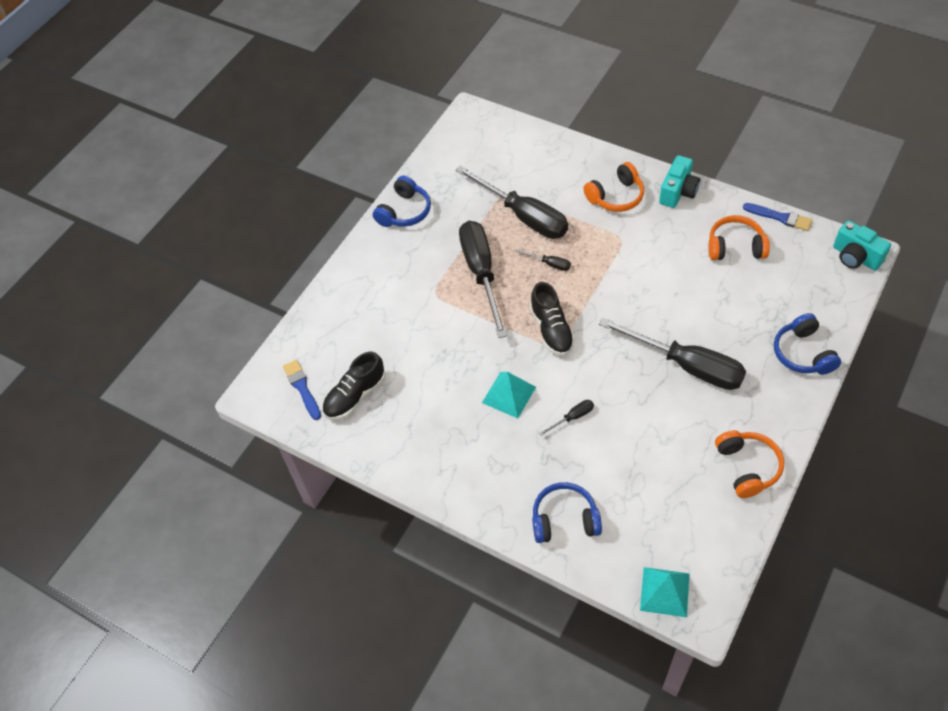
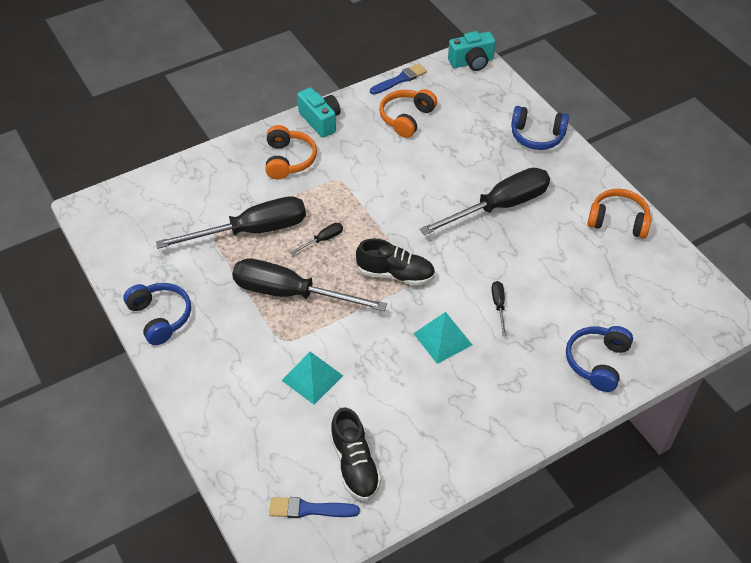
camera: 65 degrees left, 5 degrees down
(665, 592) = (701, 329): turquoise pyramid -> turquoise pyramid (312, 378)

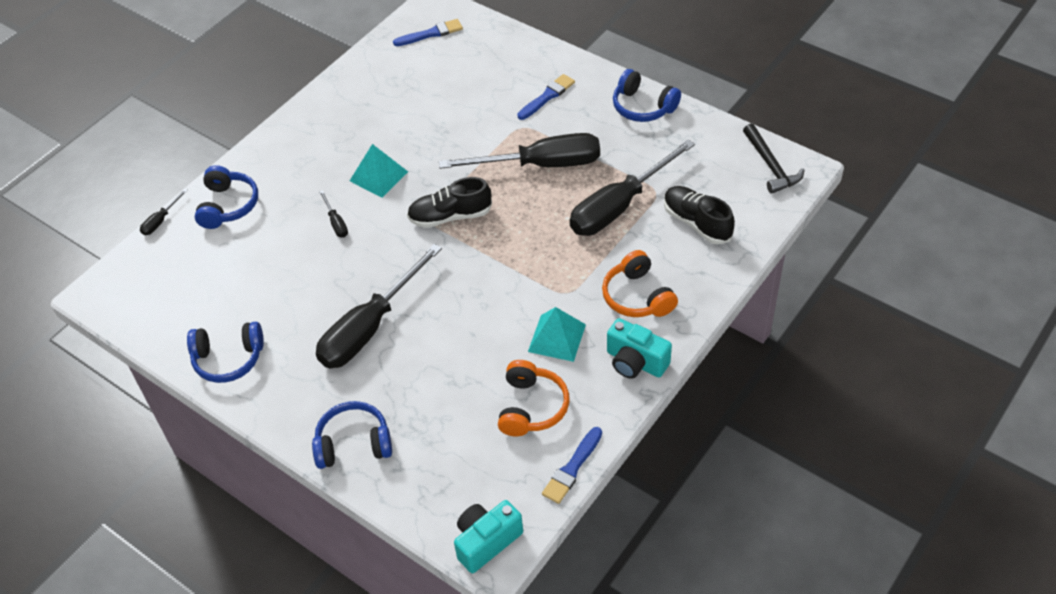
camera: 160 degrees right, 0 degrees up
(106, 220) = (771, 165): none -> black hammer
(238, 366) = (547, 96): none -> blue brush
(312, 378) = (479, 109): turquoise pyramid -> turquoise pyramid (557, 338)
(323, 240) = (542, 223): black screwdriver -> black screwdriver (161, 220)
(354, 464) = (411, 68): black shoe -> black shoe (697, 223)
(618, 221) = (228, 359): orange headphones -> blue headphones

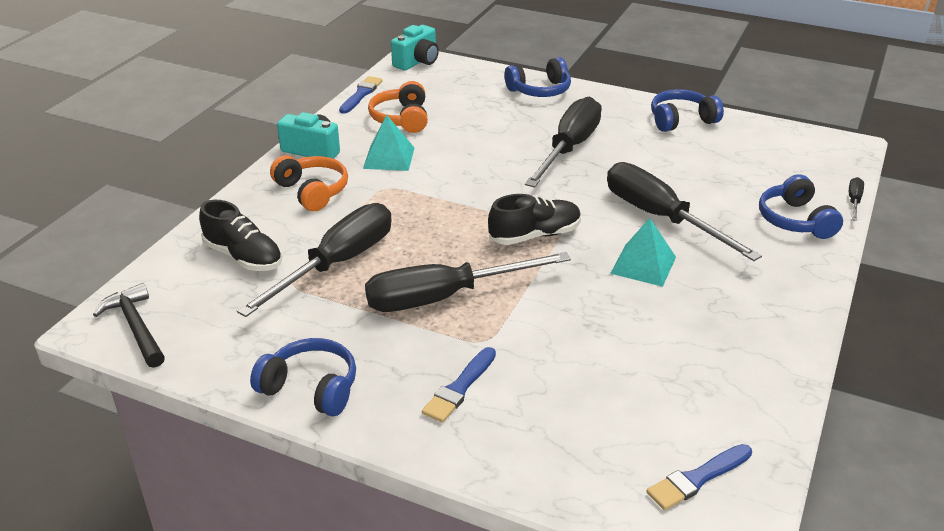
camera: 165 degrees right, 15 degrees down
(336, 223) = (660, 217): black screwdriver -> black screwdriver, size x2.47

